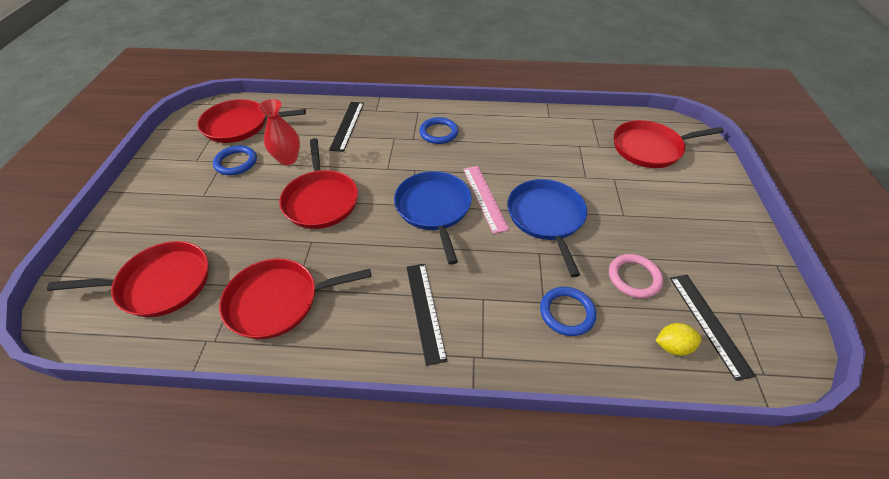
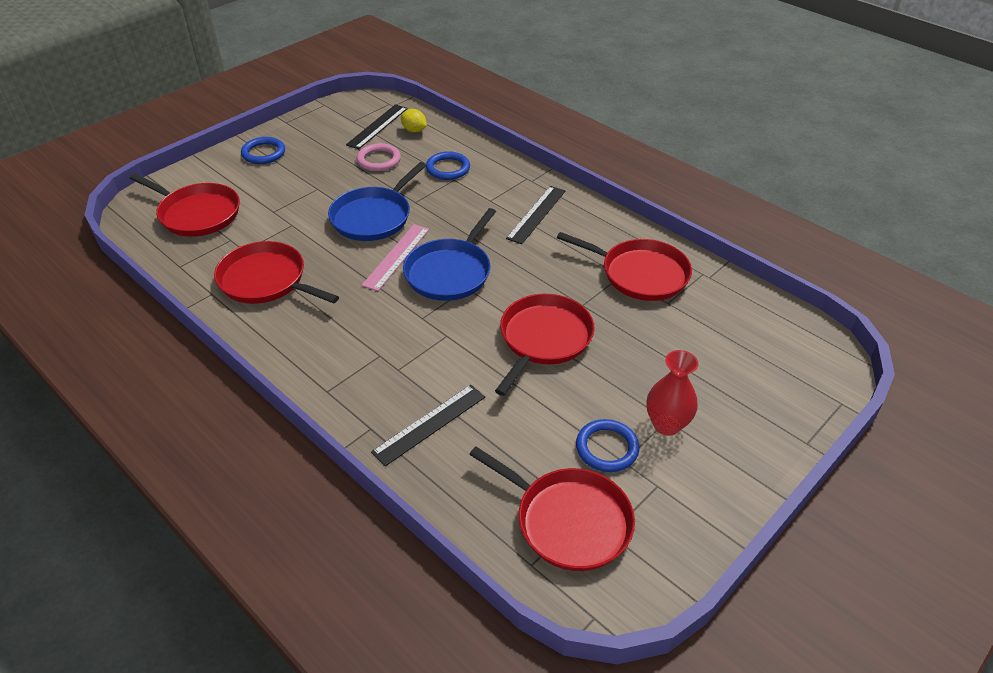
camera: 140 degrees left, 5 degrees down
(160, 284) = (738, 340): red pan -> red pan (266, 280)
(288, 159) = (541, 414): red vase -> red vase (666, 425)
(438, 133) = (344, 345): blue ring -> blue ring (263, 153)

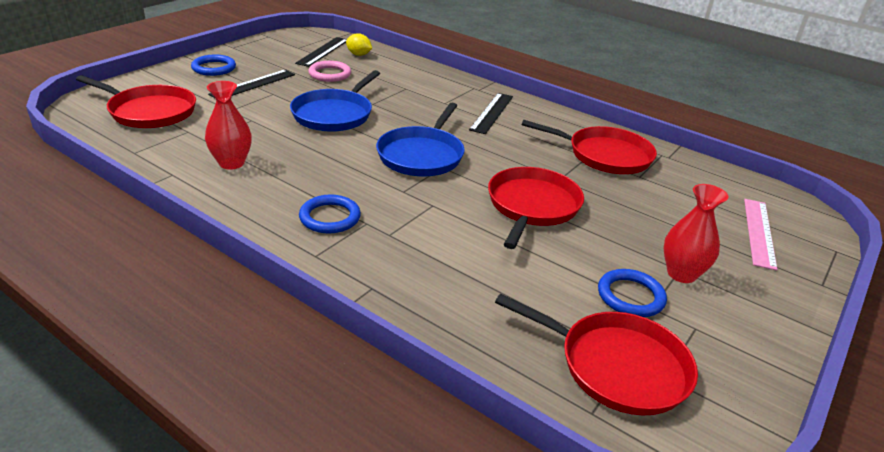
camera: 10 degrees left, 10 degrees down
(266, 280) = (231, 163): red pan -> red vase
(396, 256) = (365, 144): pink ruler -> pink ruler (759, 232)
(429, 424) = (437, 281): black ruler -> black ruler (253, 84)
(448, 168) = (398, 80): blue ring -> blue ring (330, 217)

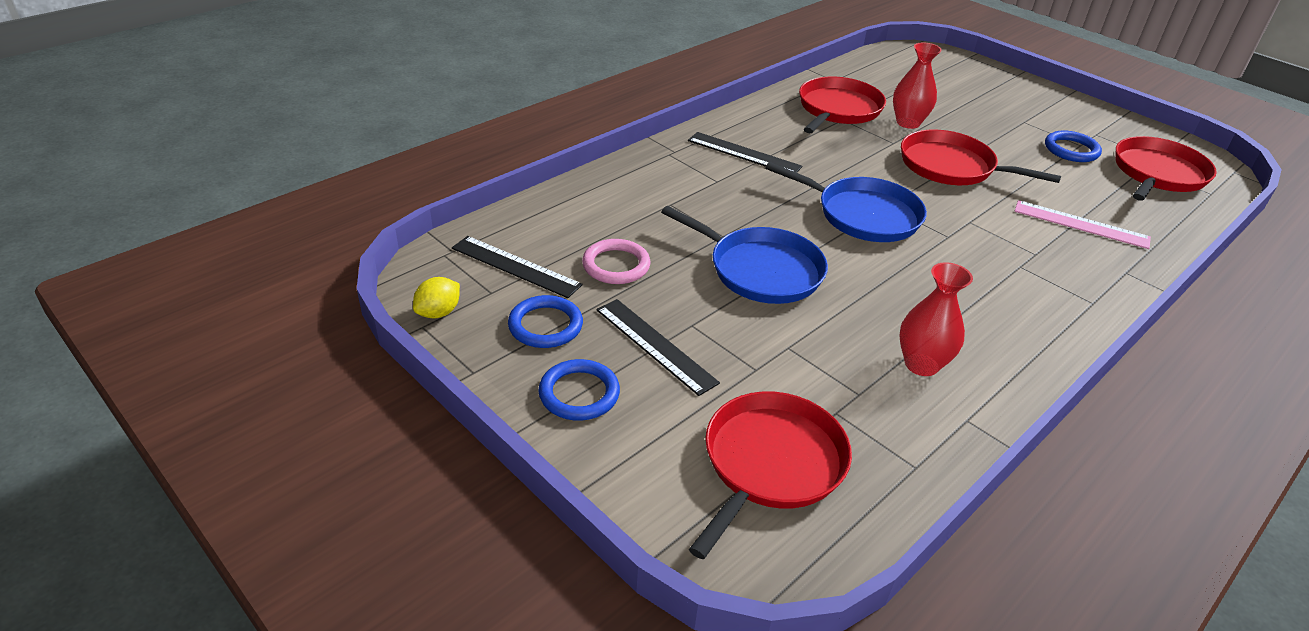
camera: 80 degrees left, 5 degrees up
(330, 217) = (1020, 289): blue ring -> blue ring (545, 325)
(358, 54) = (536, 232): yellow lemon -> yellow lemon (438, 312)
(681, 274) = (1030, 122): red vase -> red vase (908, 123)
(759, 232) = (955, 77): pink ruler -> pink ruler (1081, 224)

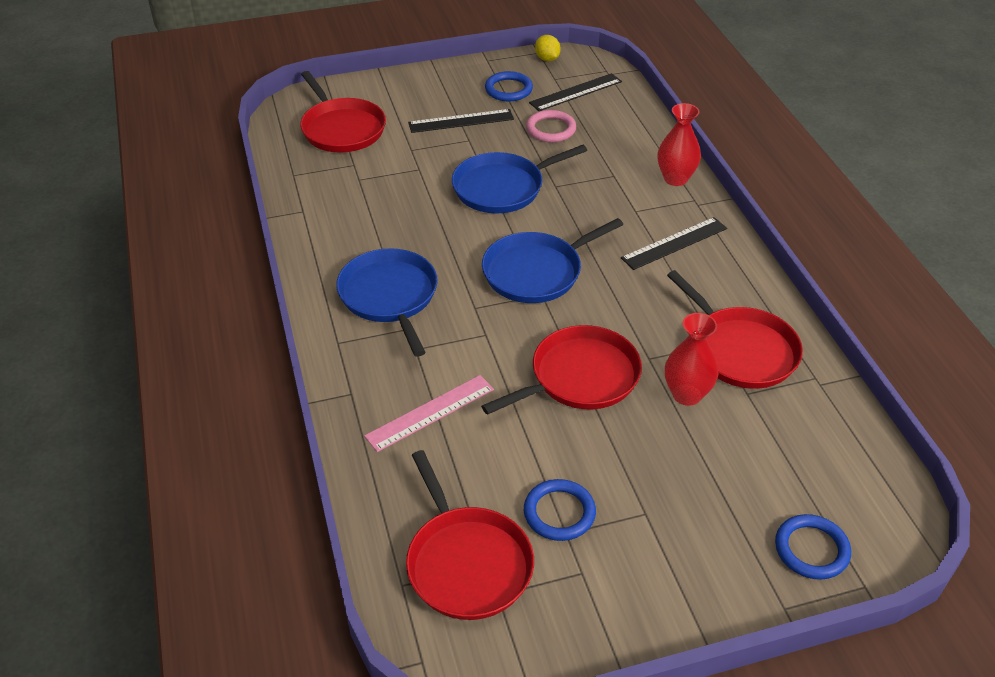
camera: 120 degrees right, 5 degrees up
(579, 393) = (443, 86): blue ring -> blue ring (811, 549)
(921, 364) = (358, 216): red vase -> red vase (675, 178)
(1001, 292) = (390, 296): none -> blue pan

